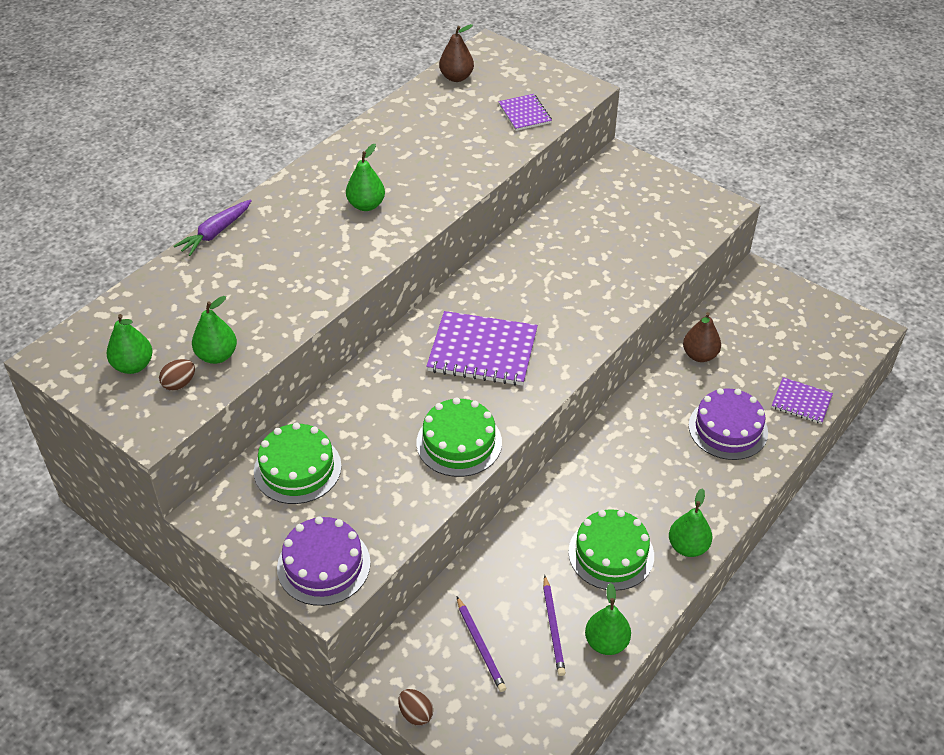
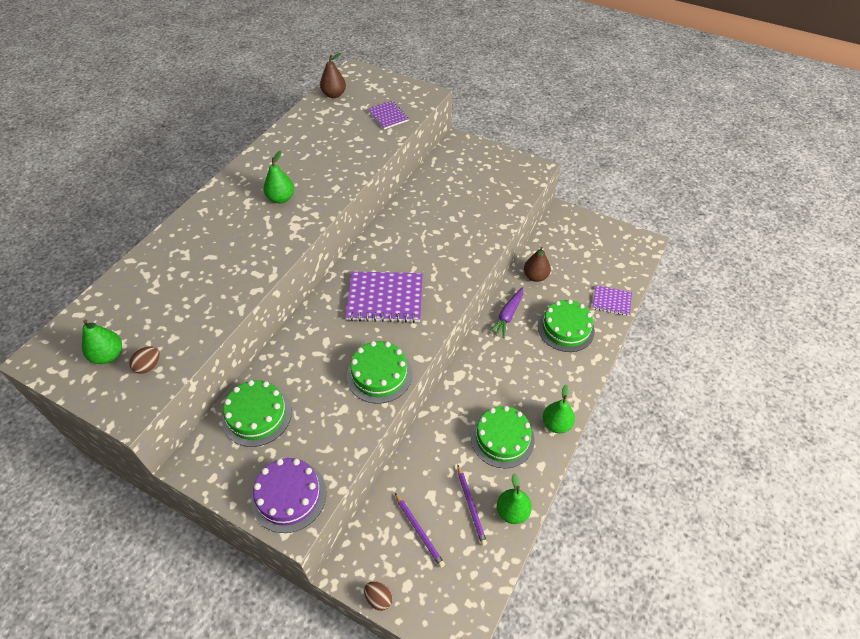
camera: 10 degrees left, 5 degrees up
(215, 233) = (165, 234): purple carrot -> purple carrot (508, 315)
(217, 356) = (177, 337): green pear -> none
(728, 429) = (566, 328): purple cake -> green cake

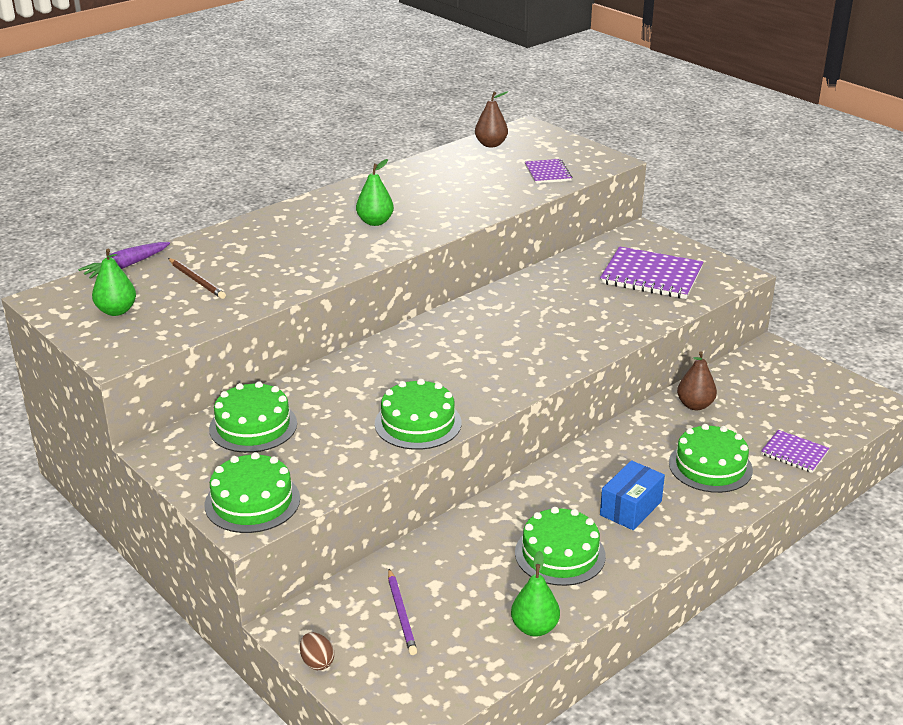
camera: 20 degrees right, 20 degrees down
(149, 366) = (153, 327): brown egg -> none
(163, 301) = (197, 280): none -> brown pencil
(289, 496) = (252, 502): purple cake -> green cake
(385, 298) = (463, 357): purple notebook -> purple notebook (651, 276)
(471, 506) = (482, 608): purple pencil -> none
(508, 315) = (634, 436): purple carrot -> purple carrot (126, 266)
(531, 382) = (631, 508): none -> blue box
(556, 424) = (643, 558): green pear -> none

